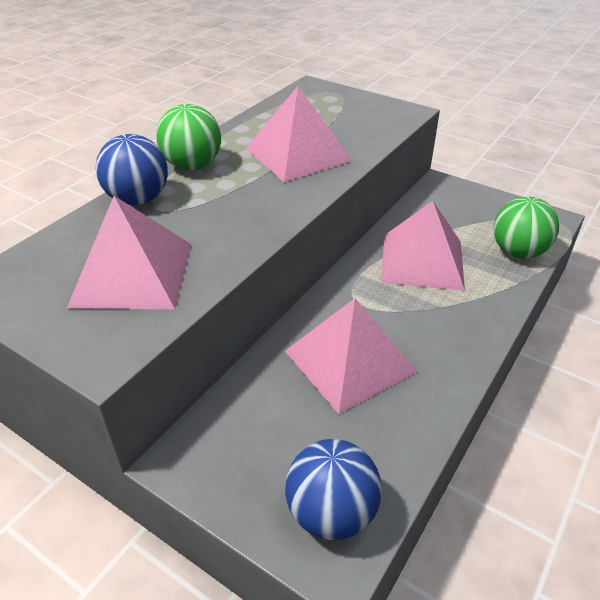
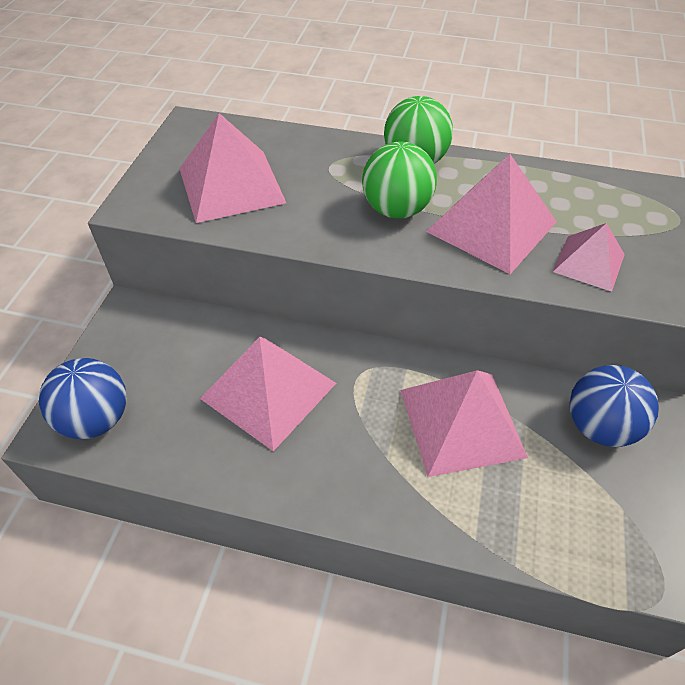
camera: 70 degrees right, 10 degrees up
(138, 199) = (337, 150): blue ball -> blue ball (599, 426)
(358, 131) = (588, 262): none -> pink pyramid
(518, 252) = (545, 532): green ball -> green ball (396, 209)

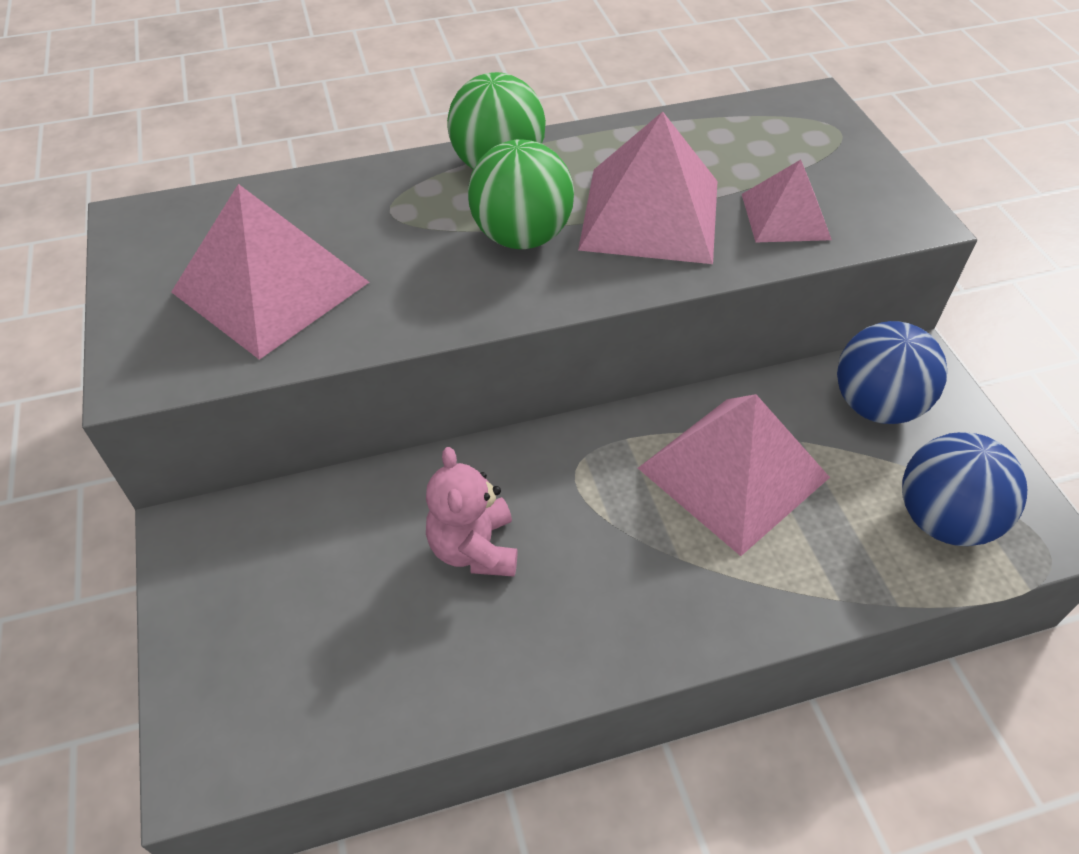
camera: 30 degrees left, 0 degrees up
(96, 419) = (255, 710): blue ball -> blue ball (943, 519)
(268, 390) = (474, 548): pink pyramid -> pink teddy bear

